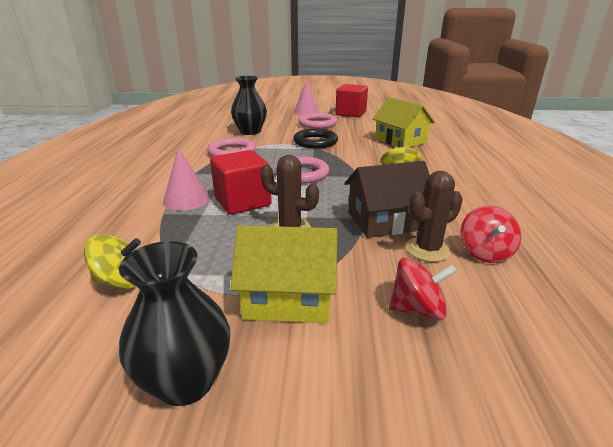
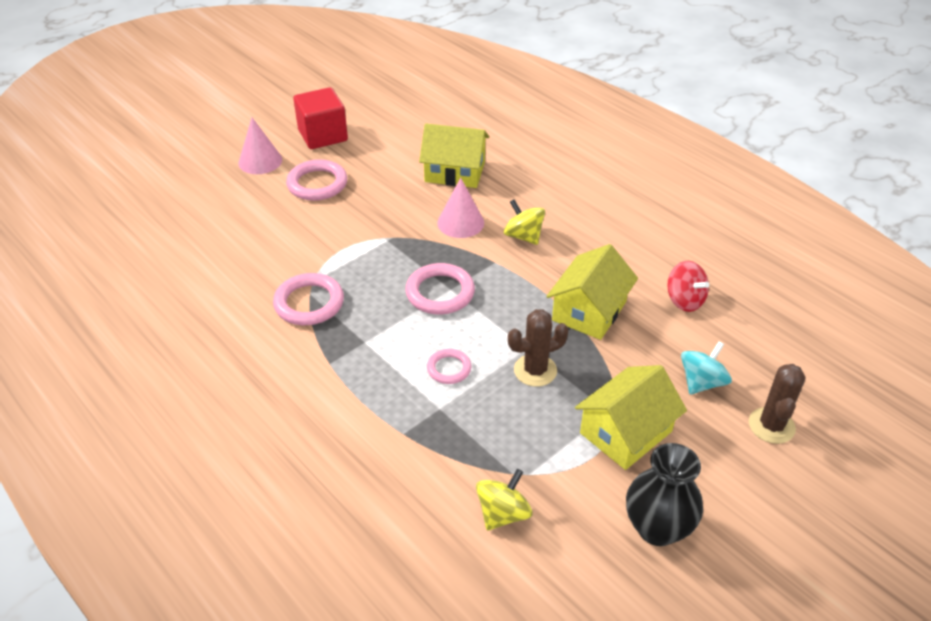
camera: 45 degrees left, 15 degrees up
(186, 199) = (393, 403): pink cone -> pink cone (460, 222)
(242, 202) = (449, 369): red cube -> pink ring
(250, 132) = (260, 249): black vase -> none
(315, 142) = (371, 226): black ring -> none
(385, 221) = (589, 311): brown house -> yellow house
(417, 309) = (701, 382): red spinning top -> turquoise spinning top
(428, 249) = (650, 323): brown cactus -> brown cactus (771, 426)

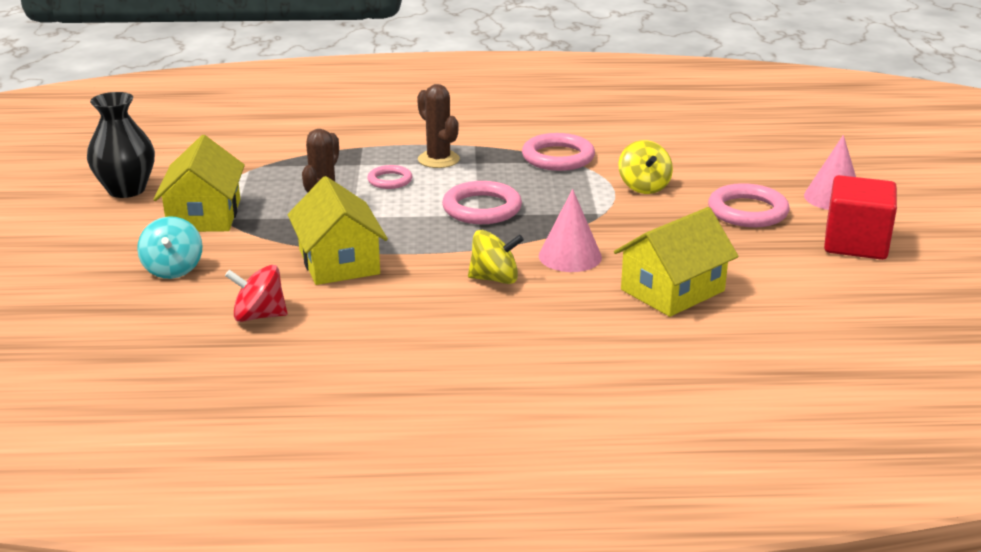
camera: 130 degrees right, 15 degrees down
(503, 513) = (241, 152): yellow spinning top -> yellow spinning top (644, 187)
(771, 426) = (81, 274): brown cactus -> brown cactus (438, 160)

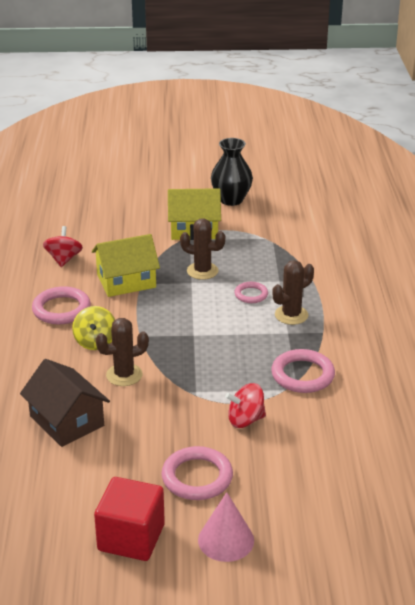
camera: 90 degrees right, 5 degrees up
(173, 269) = (123, 227): turquoise spinning top -> none
(482, 208) = (203, 336): pink ring -> pink ring (61, 309)
(570, 256) = (124, 375): pink cone -> brown cactus
(644, 187) = (245, 420): yellow spinning top -> red spinning top
(672, 290) = (67, 421): yellow house -> brown house

